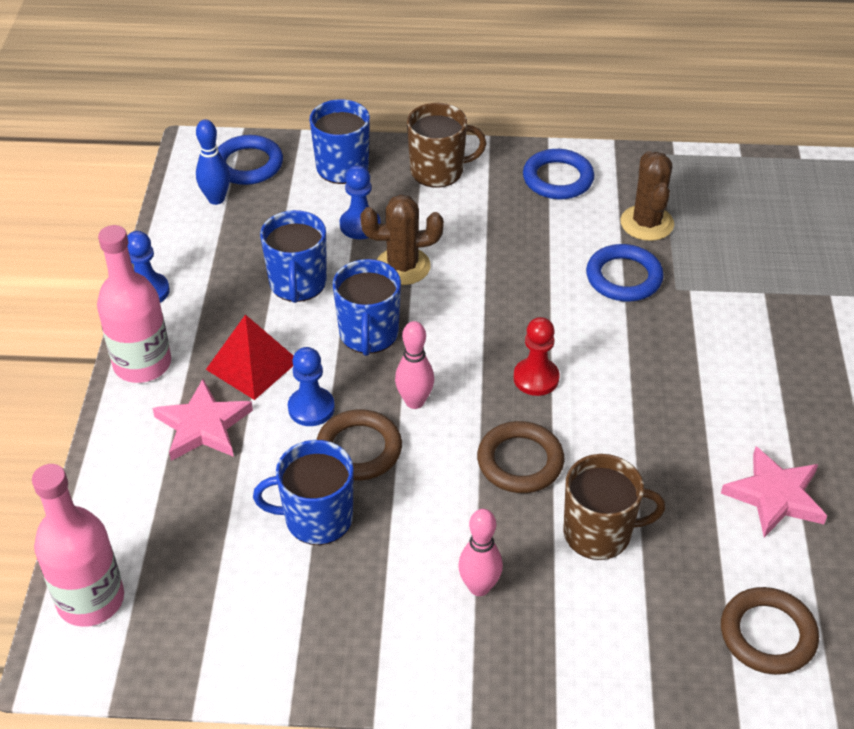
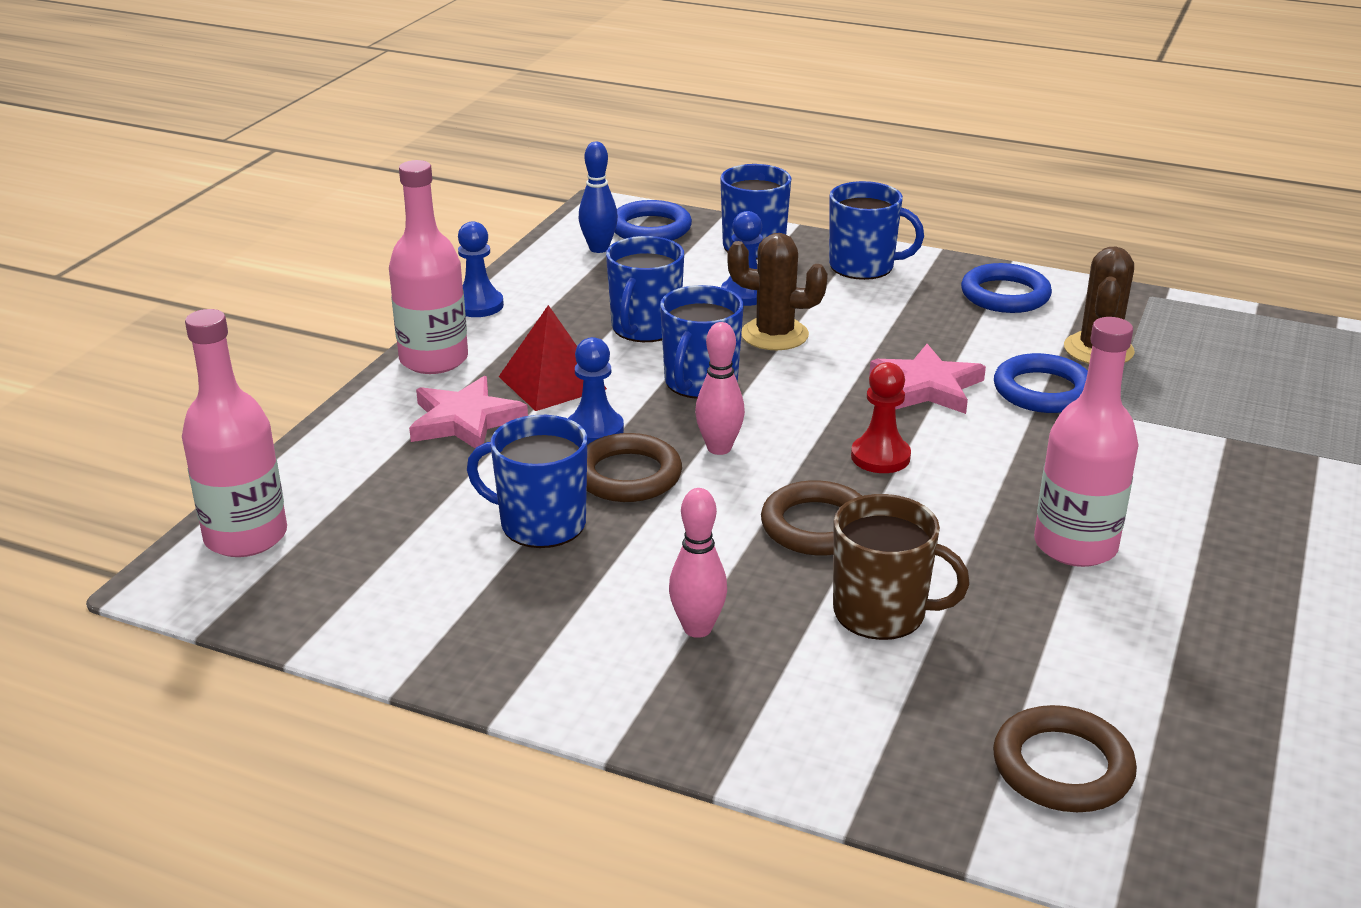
camera: 20 degrees right, 15 degrees down
(438, 171) = (863, 266): brown mug -> blue mug
(703, 429) = (1075, 546): none -> pink bottle
(775, 496) = (1144, 630): pink star -> pink star (927, 387)

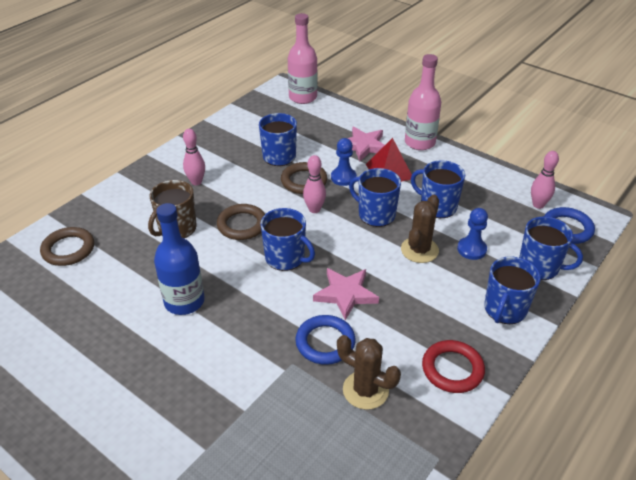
camera: 105 degrees right, 10 degrees up
(478, 305) = (472, 159): blue pawn -> none
(599, 248) = (538, 205): blue bowling pin -> pink bowling pin
(880, 457) = (286, 258): red pawn -> blue mug
(1005, 295) = (452, 369): blue ring -> red ring
(1075, 546) = (184, 301): pink bottle -> blue bottle

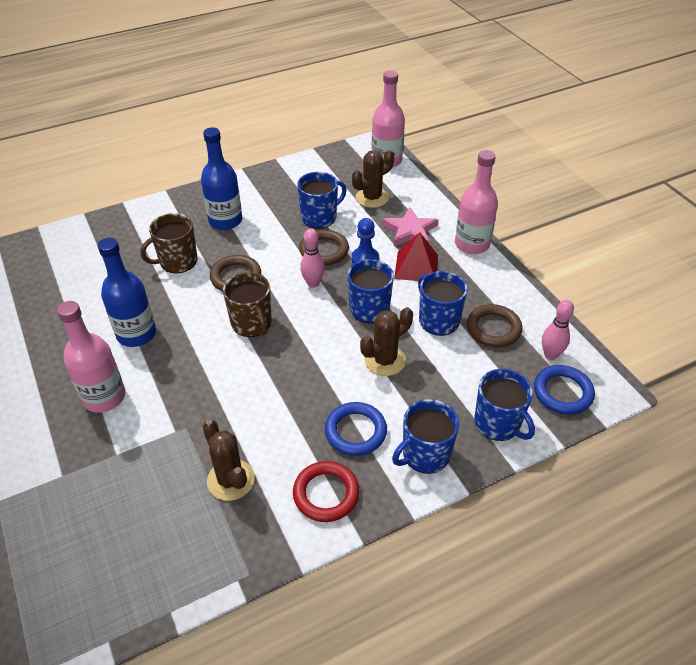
camera: 25 degrees right, 5 degrees up
(68, 249) = (78, 252): brown ring -> brown ring (493, 328)
(194, 366) = (104, 397): none -> pink bottle
(196, 182) = (225, 221): pink bowling pin -> blue bottle
(286, 258) = (252, 323): blue mug -> brown mug
(313, 129) = (372, 198): none -> brown cactus
(325, 342) = (228, 419): blue ring -> blue ring (355, 431)
(345, 294) = (280, 379): pink star -> none
(471, 249) = (439, 378): blue pawn -> none

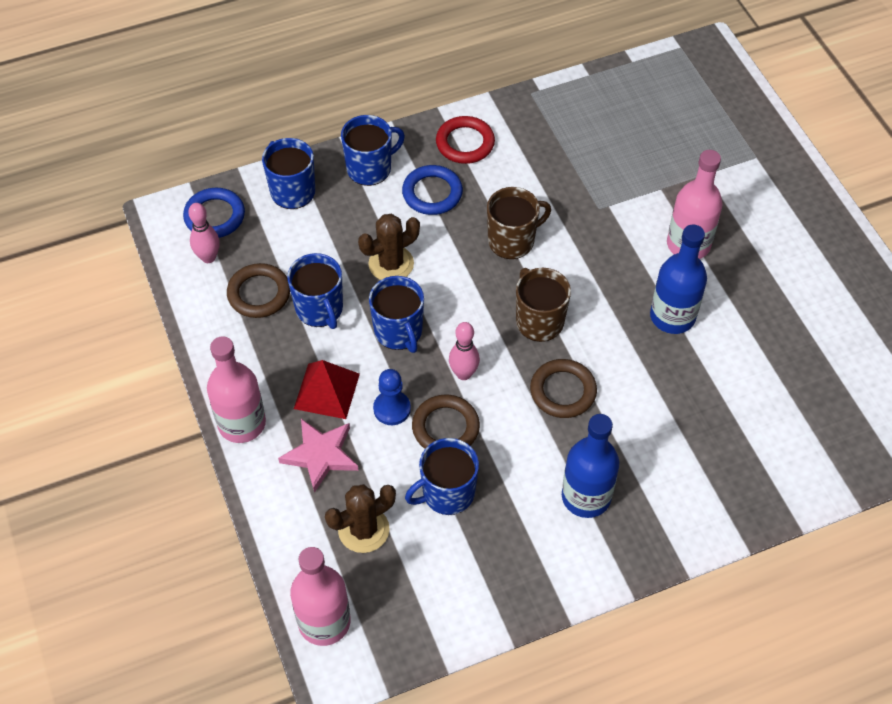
camera: 175 degrees left, 10 degrees up
(177, 261) = (643, 423): brown mug -> brown mug (512, 240)
(231, 480) = (550, 159): brown cactus -> none

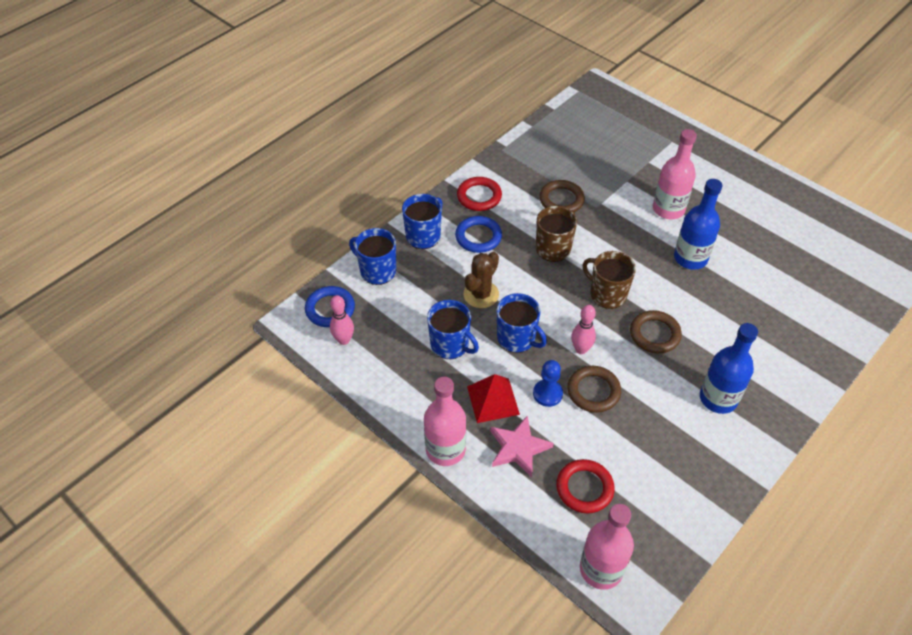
camera: 25 degrees left, 5 degrees down
(259, 293) = (398, 351): brown ring -> brown ring (561, 200)
(363, 529) = (584, 488): brown cactus -> red ring
(447, 493) = (625, 436): blue mug -> none

